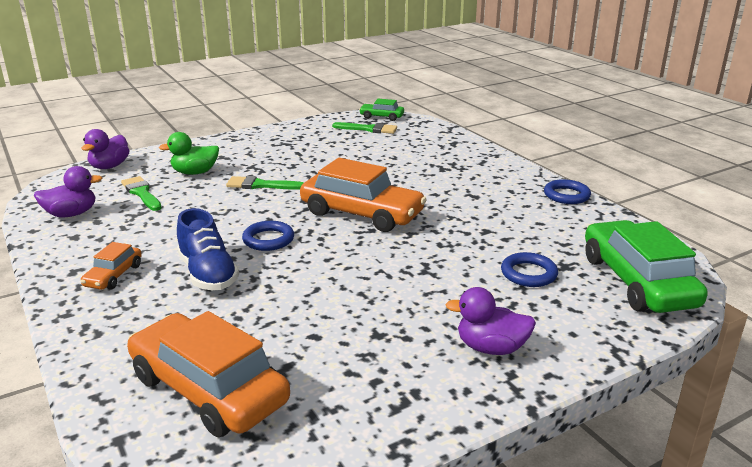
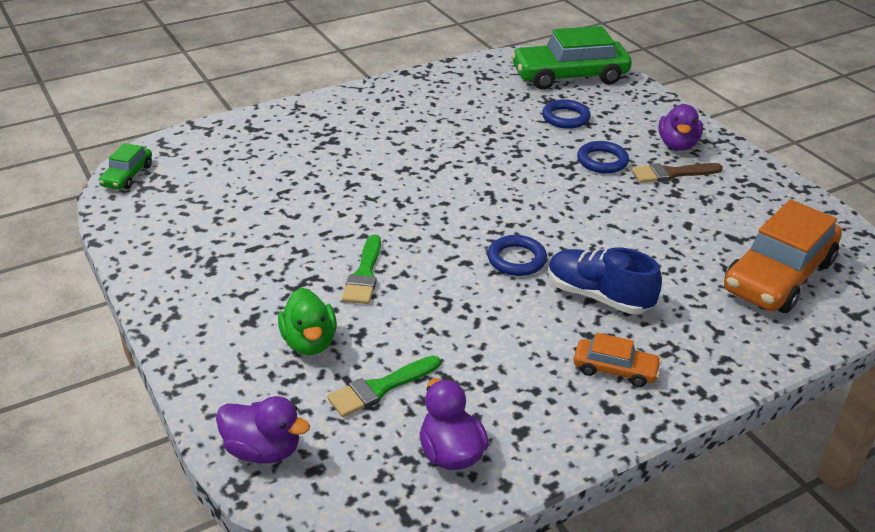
camera: 90 degrees left, 10 degrees up
(208, 274) = (598, 296): blue shoe -> blue shoe turned 120 degrees counterclockwise
(361, 213) = (451, 197): orange car -> none
(368, 129) = (177, 188): green brush -> none
(420, 336) = (671, 174): none -> brown brush
(566, 195) = (411, 81): blue ring -> blue ring (602, 161)

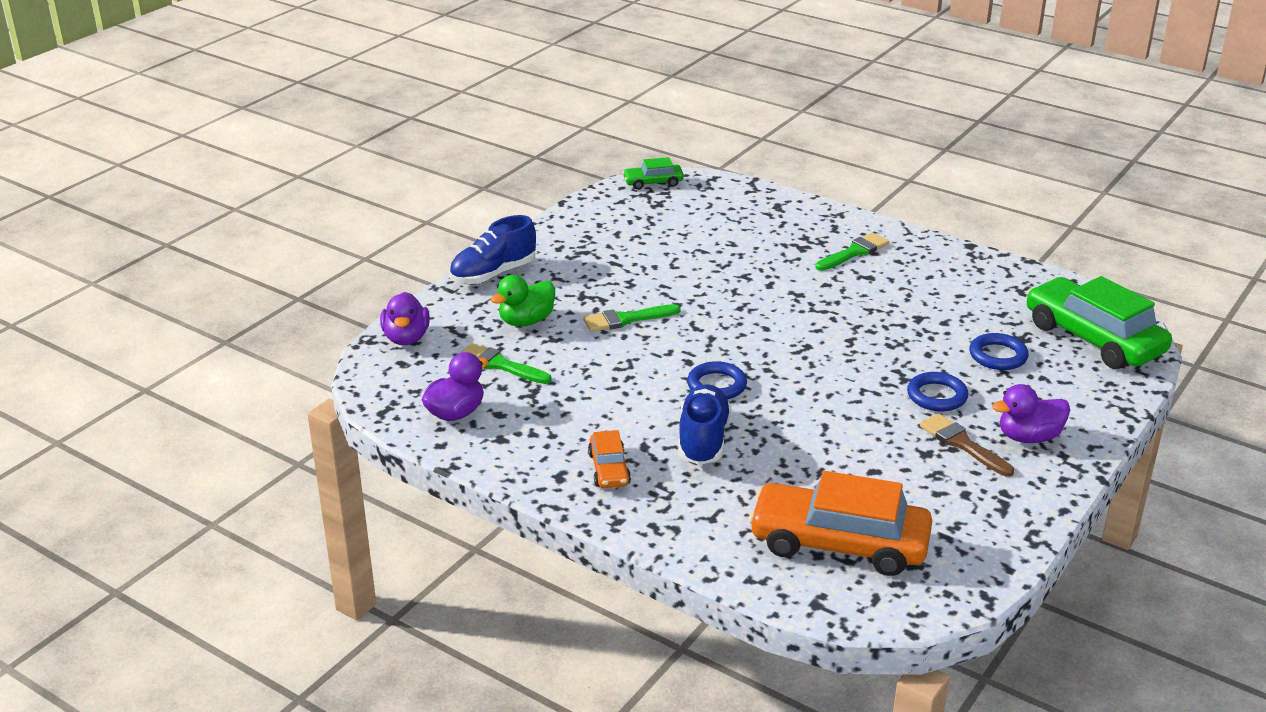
camera: 65 degrees right, 5 degrees down
(190, 337) = (493, 274): none -> blue shoe
(365, 121) = (854, 252): none -> green brush

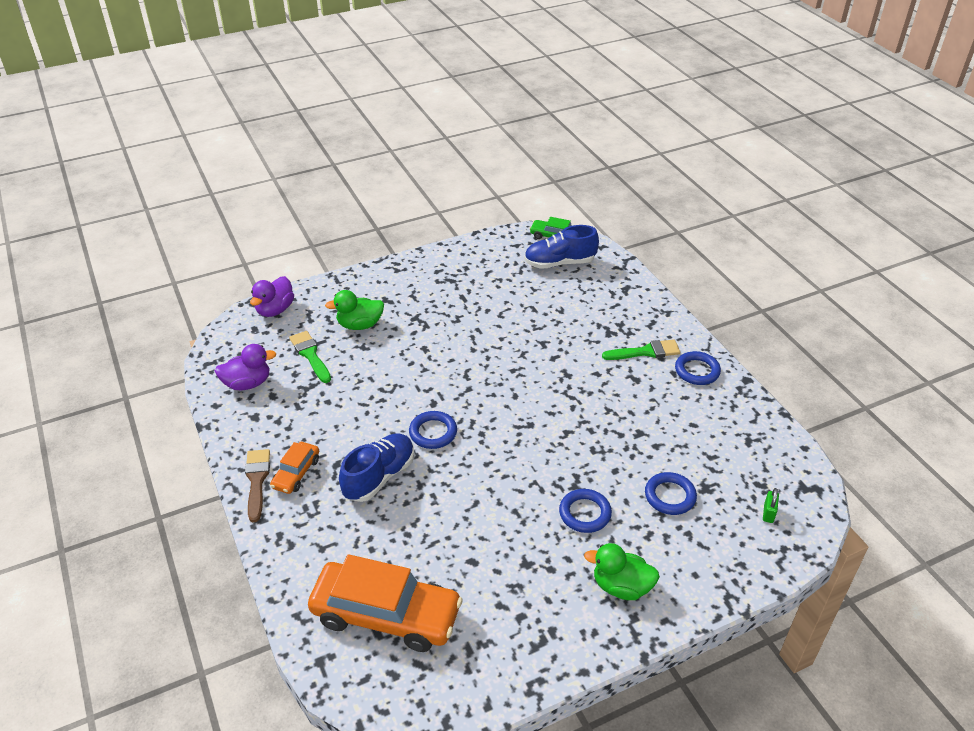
camera: 30 degrees right, 10 degrees up
(493, 274) = (375, 277): blue shoe -> blue shoe (559, 263)
(626, 319) = (425, 349): green brush -> none
(839, 543) = (386, 615): orange car -> orange car turned 150 degrees clockwise
(918, 252) = (697, 371): none -> blue ring
(962, 444) = (562, 568): brown brush -> brown brush (257, 480)
(1028, 437) = (621, 586): purple duck -> green duck
(1093, 338) = (768, 513): green car -> green padlock

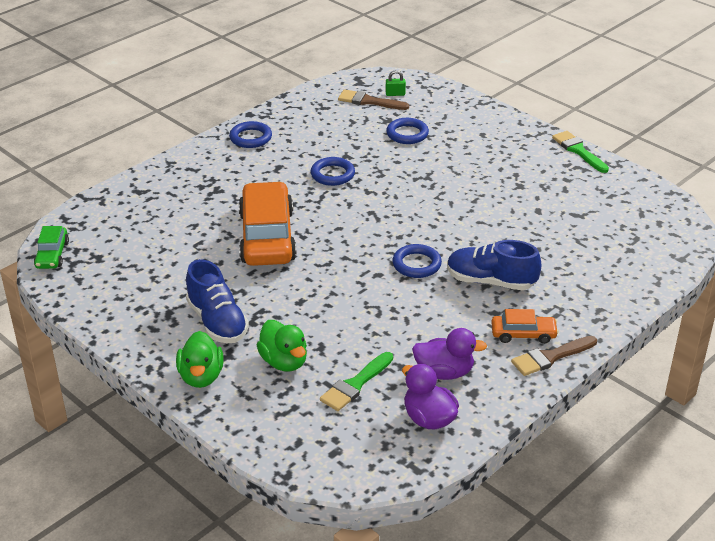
camera: 110 degrees left, 5 degrees down
(275, 310) = (289, 447): purple duck -> purple duck (444, 372)
(386, 615) = (618, 239): orange car -> orange car (267, 237)
(559, 263) = (106, 240): blue shoe -> blue shoe (217, 322)
(585, 513) = (452, 168): blue ring -> blue ring (332, 174)
(621, 586) = (507, 143): green duck -> green duck (201, 376)
(645, 352) = (237, 166): green brush -> green brush (578, 151)
(755, 483) = (369, 101): none -> brown brush

